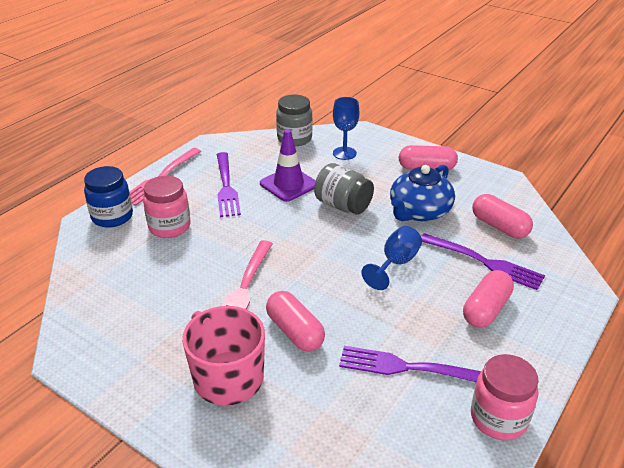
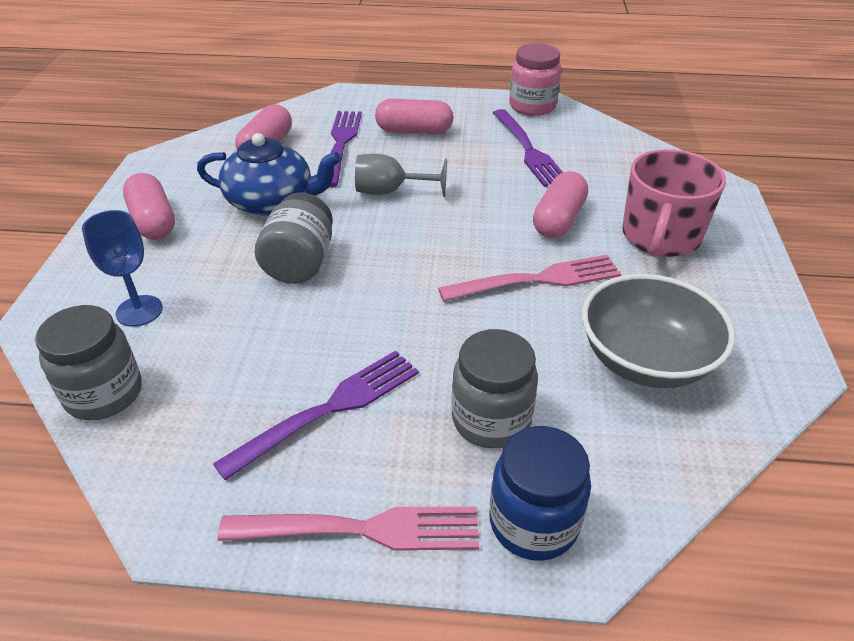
camera: 120 degrees left, 5 degrees up
(141, 297) = (645, 360): none -> grey bowl
(169, 227) = (491, 420): pink jar -> grey jar
(288, 184) = (275, 336): purple traffic cone -> none
(396, 263) = (390, 191): blue goblet -> grey goblet

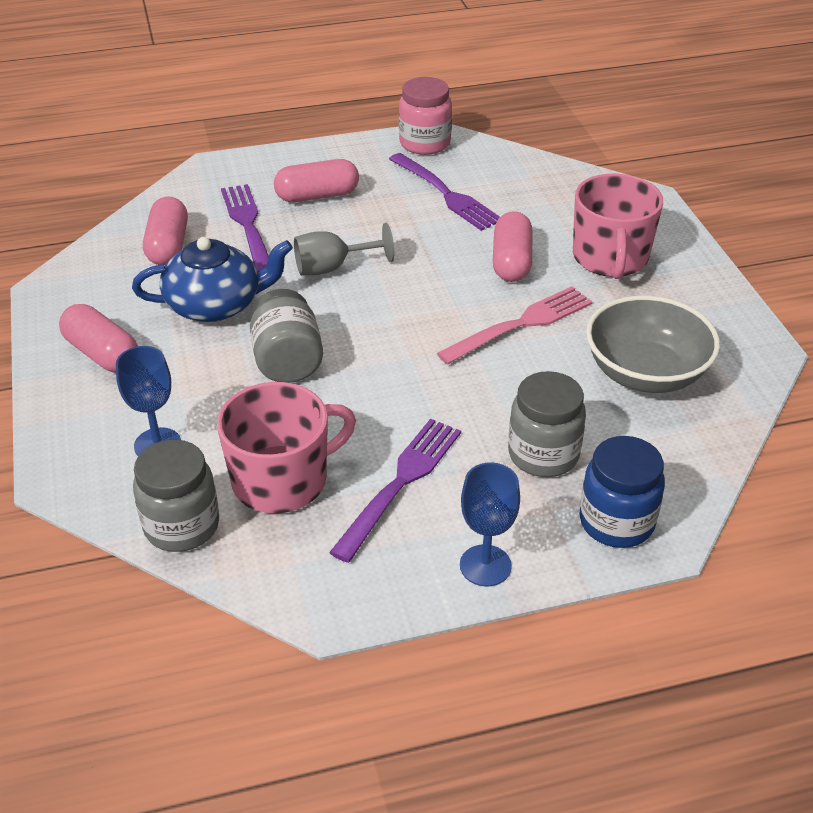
camera: 20 degrees left, 0 degrees up
(221, 374) = (282, 480): none -> pink mug
(361, 529) = (485, 565): pink fork -> blue goblet

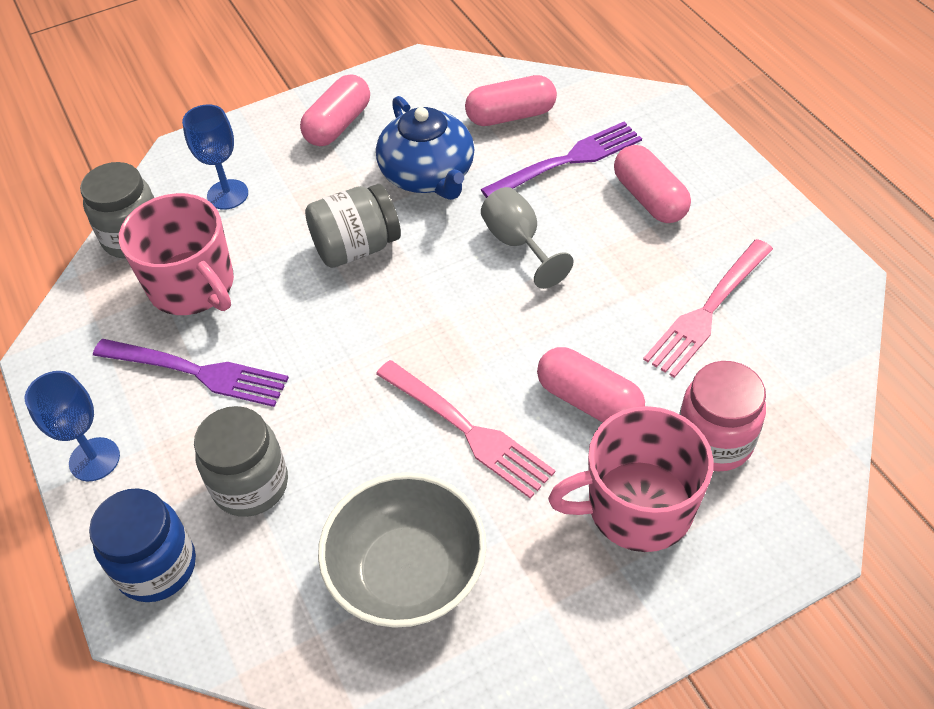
camera: 80 degrees right, 10 degrees up
(425, 143) = (815, 267): pink jar -> pink jar (714, 441)
(446, 194) = (708, 310): purple fork -> pink fork
(511, 261) = (589, 401): pink capsule -> pink capsule turned 45 degrees clockwise

